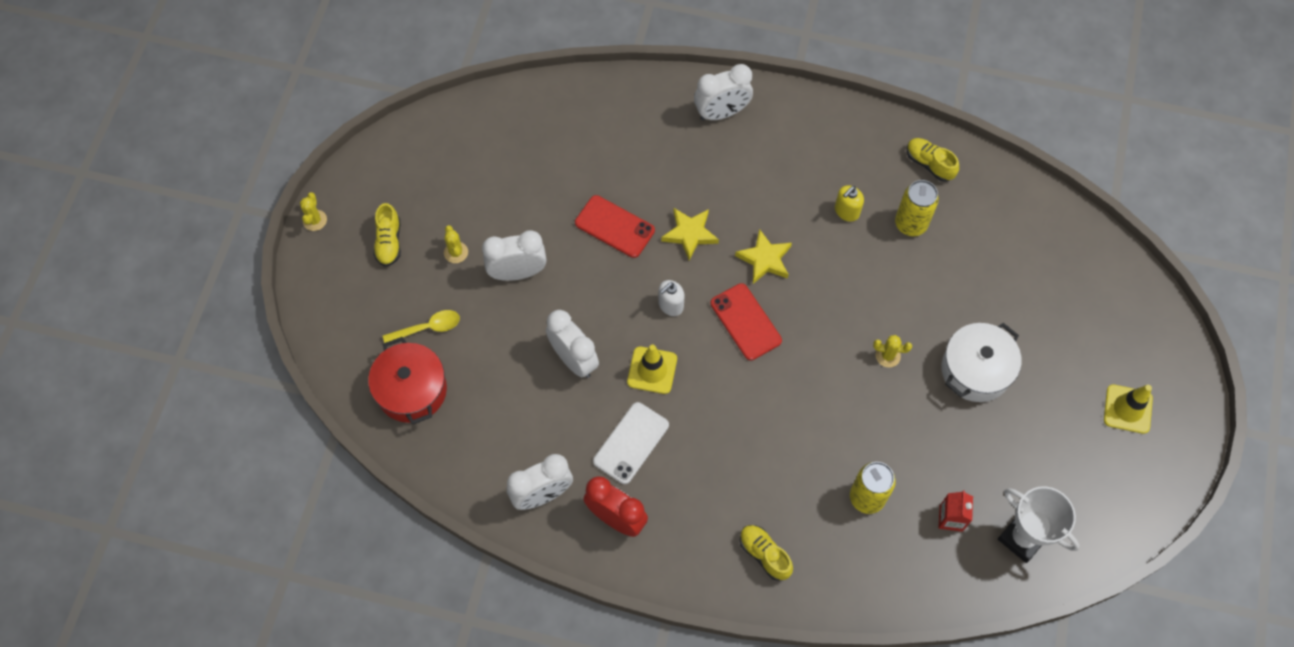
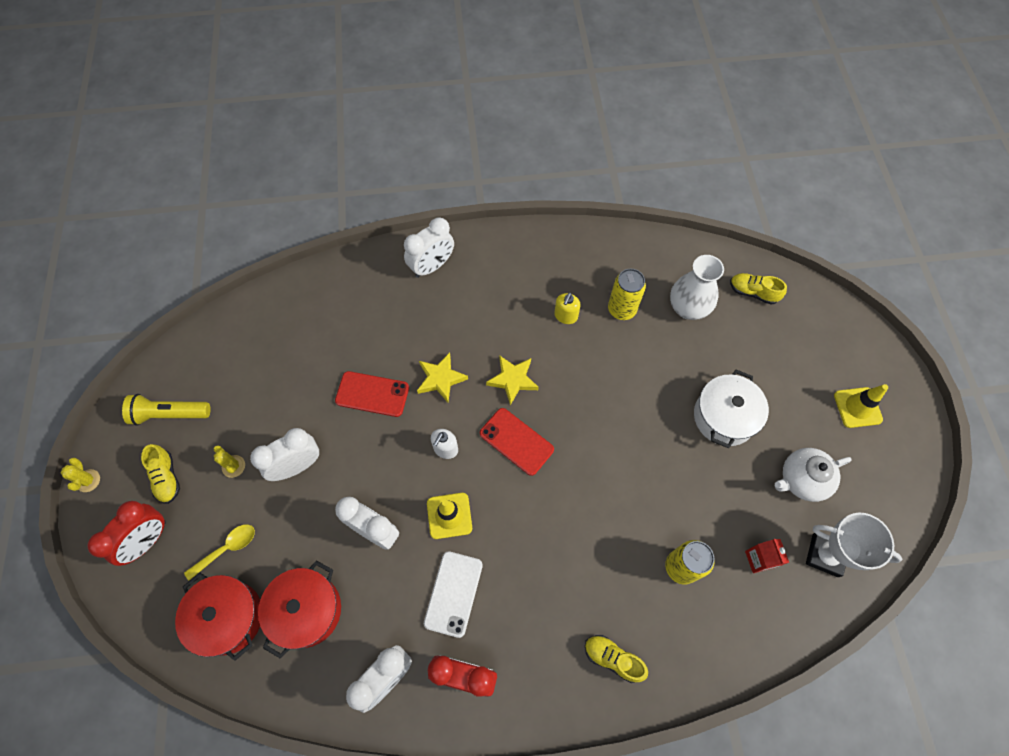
camera: 20 degrees left, 0 degrees up
(356, 295) = (148, 540): none -> red clock
(408, 181) = (170, 414): none -> yellow flashlight
(486, 409) = (306, 610): none -> red pot
(888, 356) = (647, 429): yellow cactus -> none
(929, 164) = (617, 255): yellow shoe -> yellow shoe (753, 292)
(985, 245) = (688, 308): none -> white vase
(1032, 459) = (802, 479): none -> white teapot

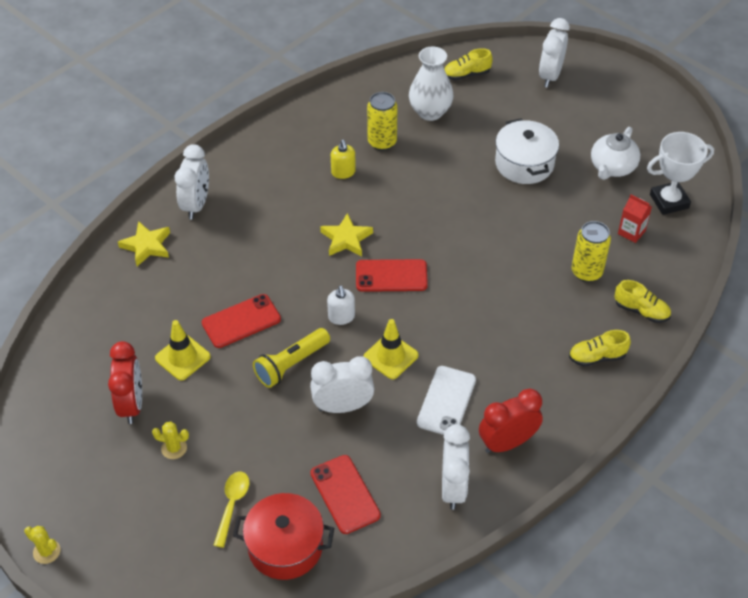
camera: 40 degrees left, 15 degrees down
(148, 540) = (154, 550): red clock -> red clock (132, 404)
(167, 478) = (121, 498): yellow shoe -> yellow shoe (641, 311)
(170, 414) = (71, 454): yellow flashlight -> yellow flashlight (291, 364)
(297, 466) = (230, 410): white clock -> white clock (550, 76)
(306, 610) = (345, 494): red pot -> red phone
(440, 379) = (287, 275): yellow star -> yellow star (146, 246)
(453, 593) = (446, 401): white phone -> white phone turned 45 degrees clockwise
(857, 407) = (605, 102): yellow traffic cone -> yellow traffic cone (182, 357)

